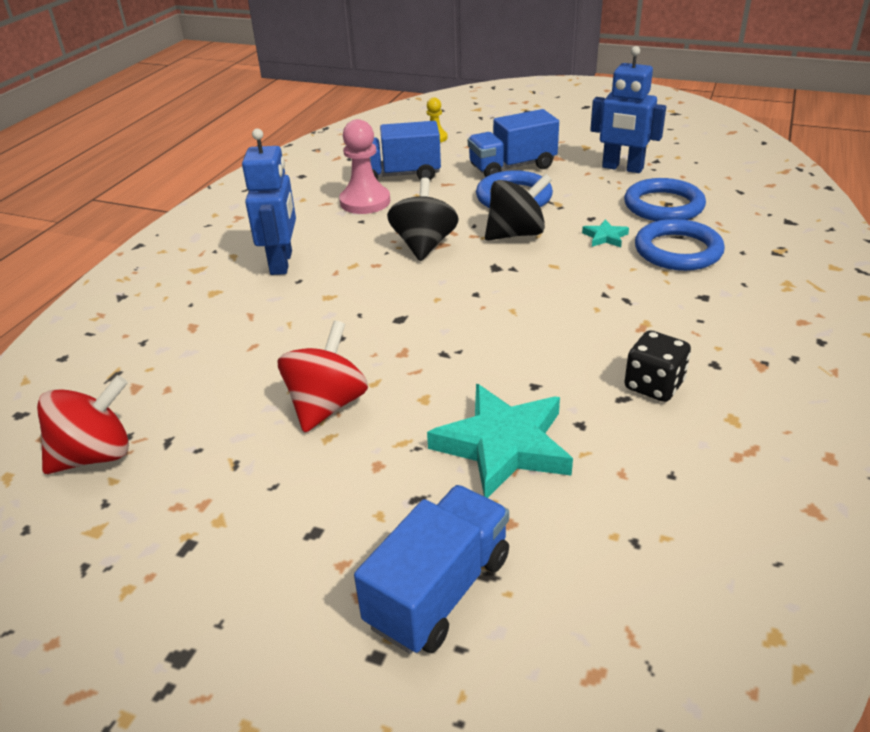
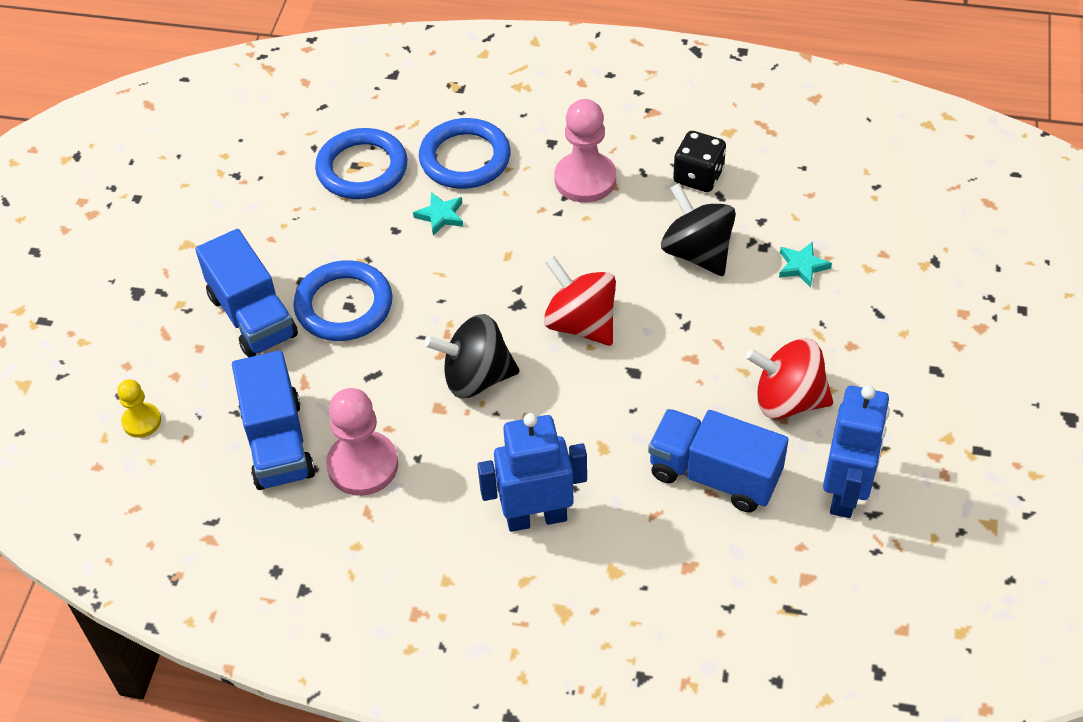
camera: 100 degrees left, 15 degrees up
(95, 455) = (910, 567): red spinning top -> red spinning top (581, 324)
(439, 590) = (959, 285): blue truck -> blue truck (714, 475)
(503, 445) = (802, 266): turquoise star -> turquoise star, size x0.44
(516, 234) = (440, 294): black spinning top -> black spinning top (697, 252)
(622, 168) = (258, 205): blue robot -> blue robot (845, 492)
(650, 312) = (585, 179): none -> pink pawn

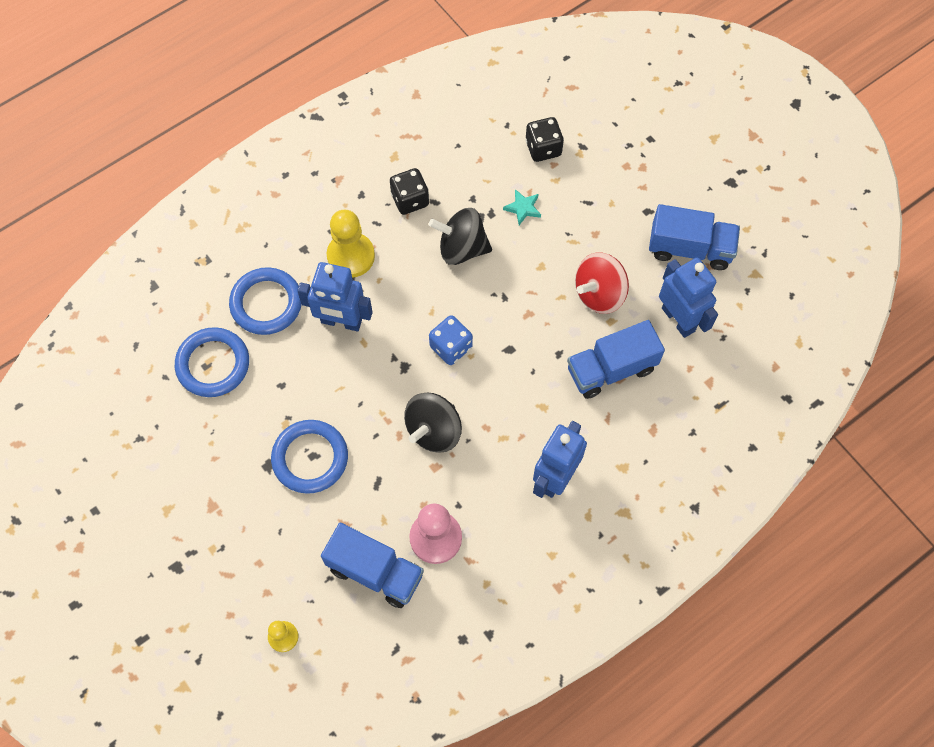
camera: 50 degrees left, 15 degrees up
(253, 316) = (266, 514): blue truck -> blue truck (690, 248)
(440, 216) = (297, 352): turquoise star -> none
(509, 223) = (341, 322): none -> blue robot
(581, 324) = (451, 347): red spinning top -> blue dice
(585, 179) = (351, 256): pink pawn -> yellow pawn
(889, 232) = (543, 148): none -> black dice

